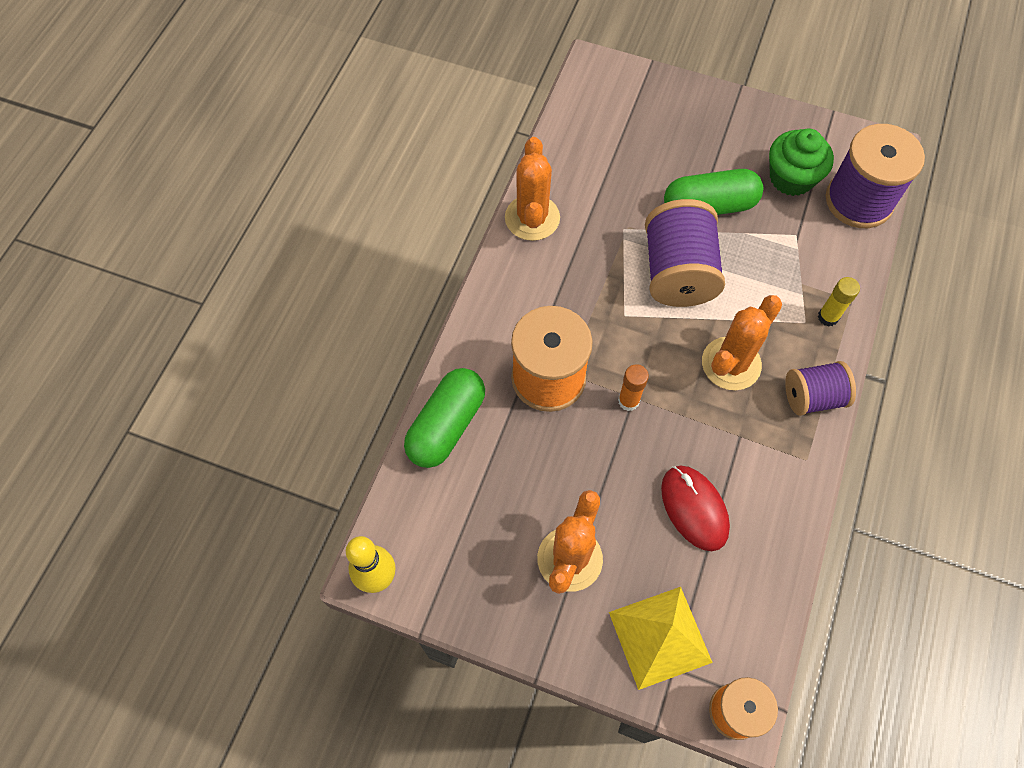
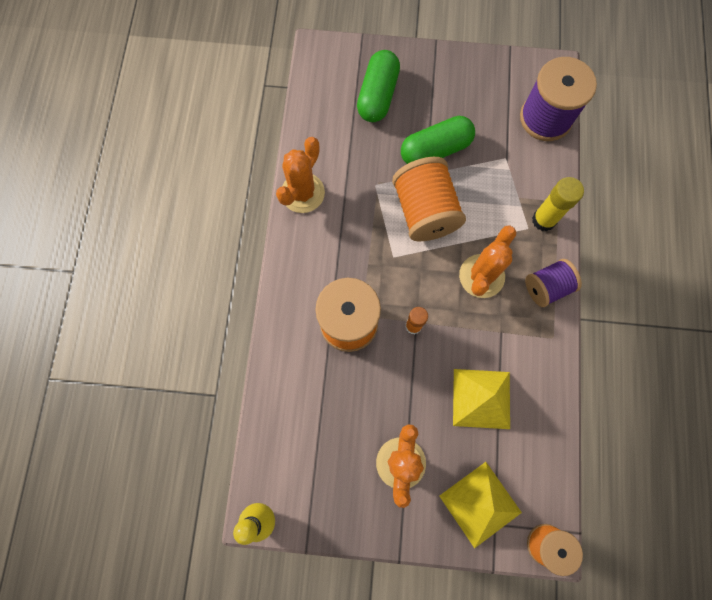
camera: 15 degrees left, 10 degrees up
(446, 426) = (281, 382): green capsule -> green capsule (378, 95)
(532, 218) = (302, 193): orange cactus -> orange cactus turned 45 degrees clockwise
(678, 272) = (425, 211): purple spool -> orange spool
(694, 508) = (481, 398): red mouse -> yellow pyramid
(791, 178) = (491, 111): green cupcake -> none
(828, 317) = (543, 220): yellow glue stick -> yellow glue stick, size x1.51

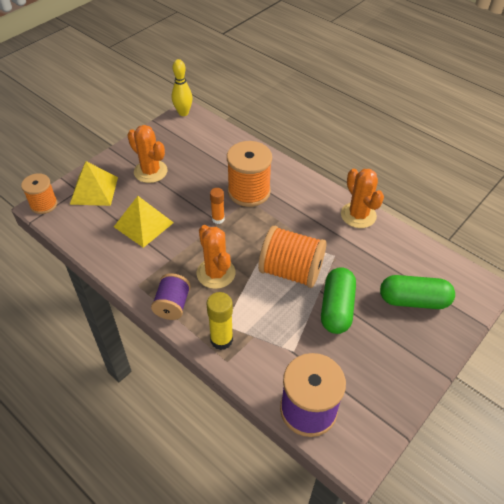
camera: 125 degrees right, 25 degrees down
(378, 95) = (413, 300): green capsule -> green capsule turned 45 degrees counterclockwise

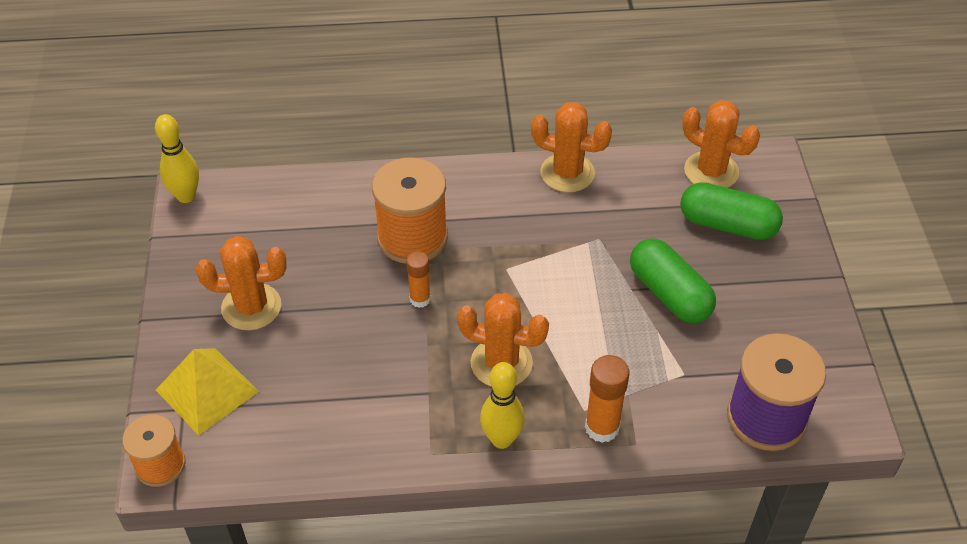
camera: 45 degrees left, 0 degrees up
(143, 224) = (337, 379): yellow pyramid -> none
(172, 305) = (501, 439): purple spool -> yellow bowling pin
(221, 340) = (602, 427): yellow glue stick -> orange glue stick
(291, 271) = (577, 293): orange spool -> none
(413, 300) = (727, 225): green capsule -> green capsule turned 60 degrees clockwise
(439, 268) = (711, 171): none -> orange cactus

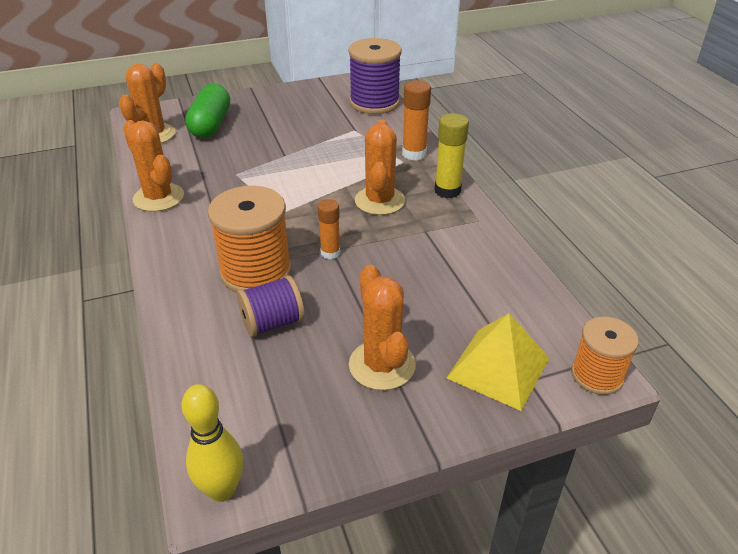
camera: 105 degrees left, 10 degrees down
(337, 241) = (272, 323): none -> purple spool
(501, 439) = (447, 191): yellow bowling pin -> yellow glue stick
(567, 173) = (158, 198): orange cactus -> orange cactus turned 45 degrees counterclockwise
(669, 294) = (285, 141): green capsule -> none

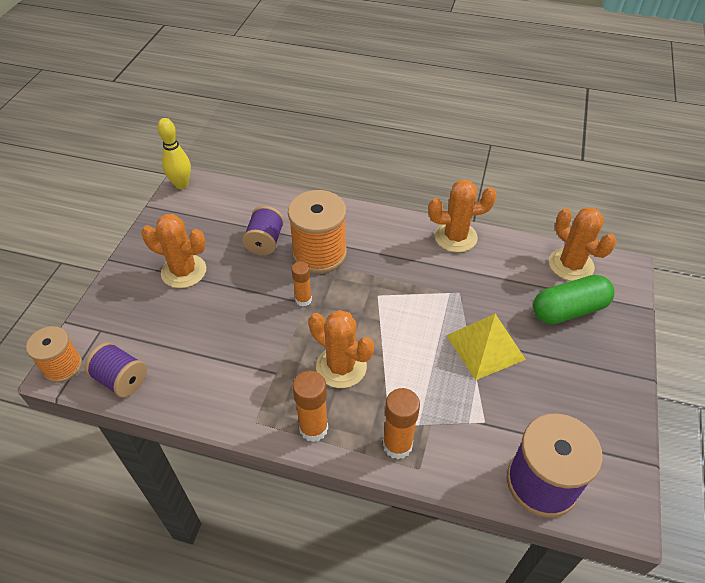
camera: 125 degrees right, 10 degrees up
(211, 125) = (568, 310): green capsule -> green capsule turned 60 degrees counterclockwise
(447, 191) = (313, 428): yellow glue stick -> orange glue stick
(498, 368) = (122, 322): yellow pyramid -> yellow pyramid (485, 347)
(549, 319) = (121, 379): none -> purple spool

